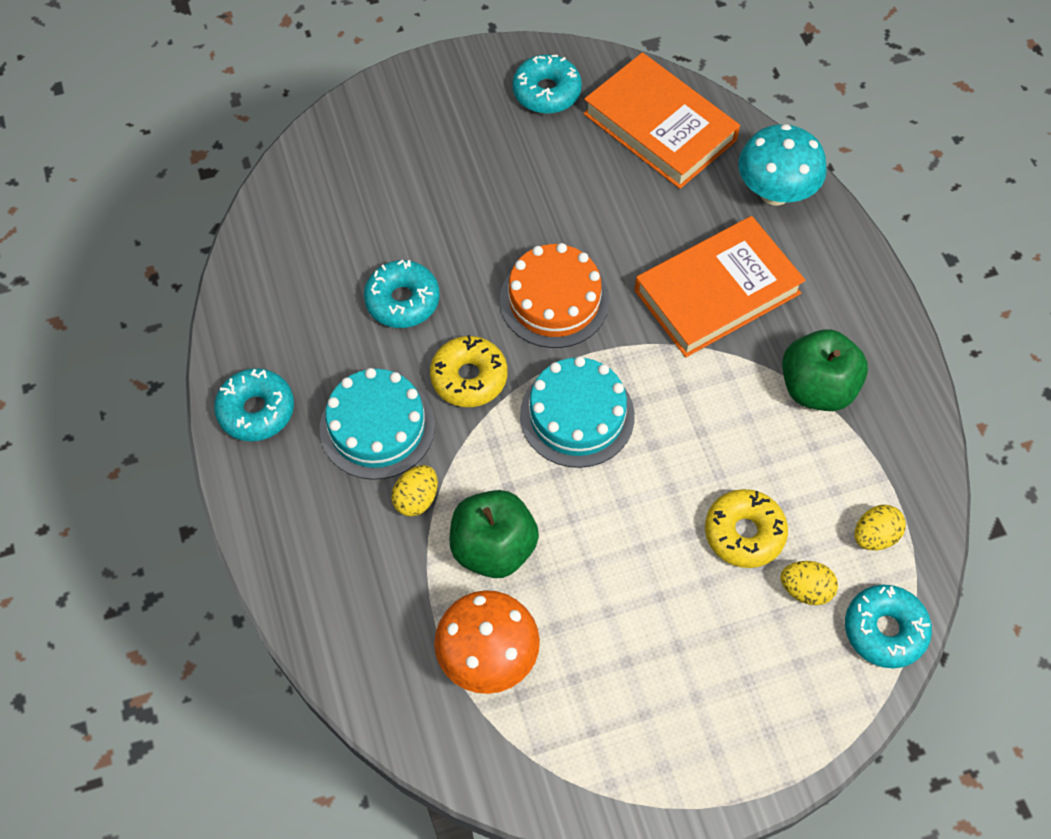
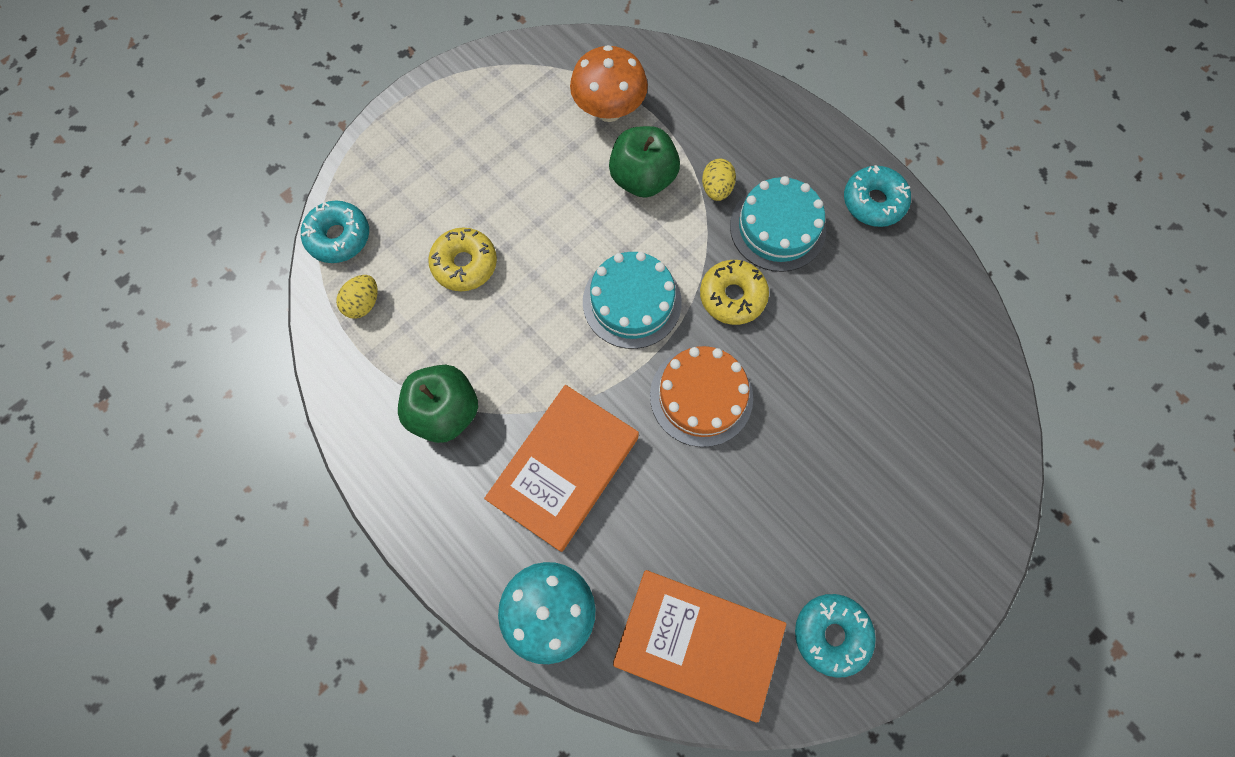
camera: 155 degrees right, 10 degrees up
(402, 300) = (825, 339): turquoise donut -> none
(805, 589) = (405, 242): yellow egg -> none

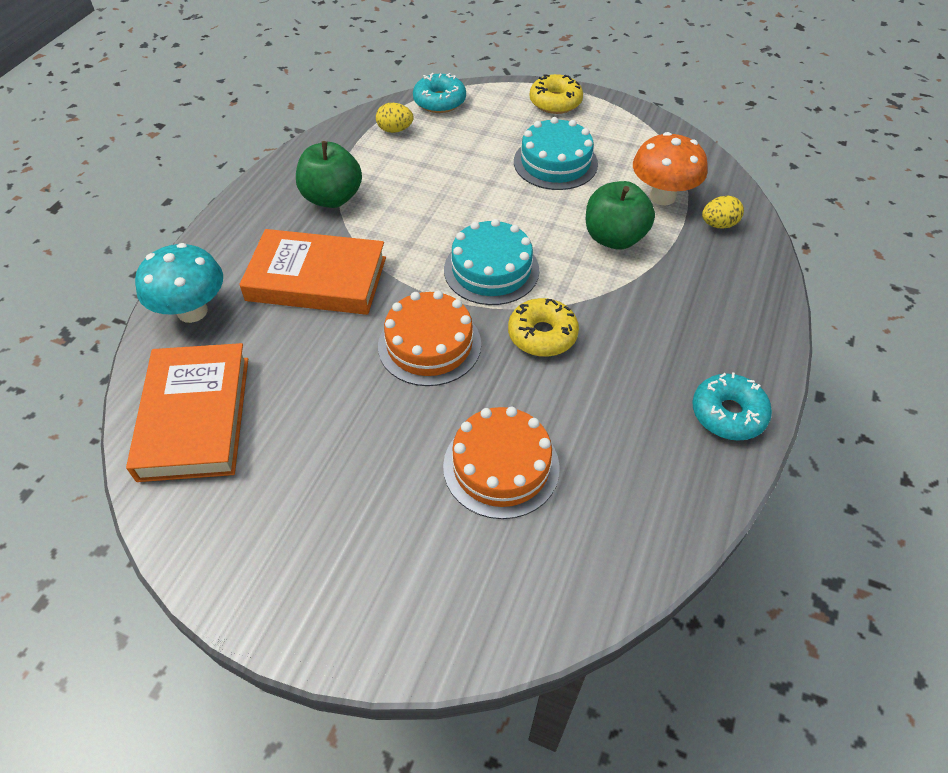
camera: 65 degrees right, 20 degrees down
(465, 264) = (460, 166): yellow donut -> yellow donut (555, 102)
(716, 189) = (643, 289): yellow egg -> yellow egg (718, 224)
(777, 228) = (637, 345): turquoise cake -> turquoise cake (555, 163)
(831, 634) = (236, 522): turquoise donut -> none
(857, 393) = (501, 466): none -> orange cake

